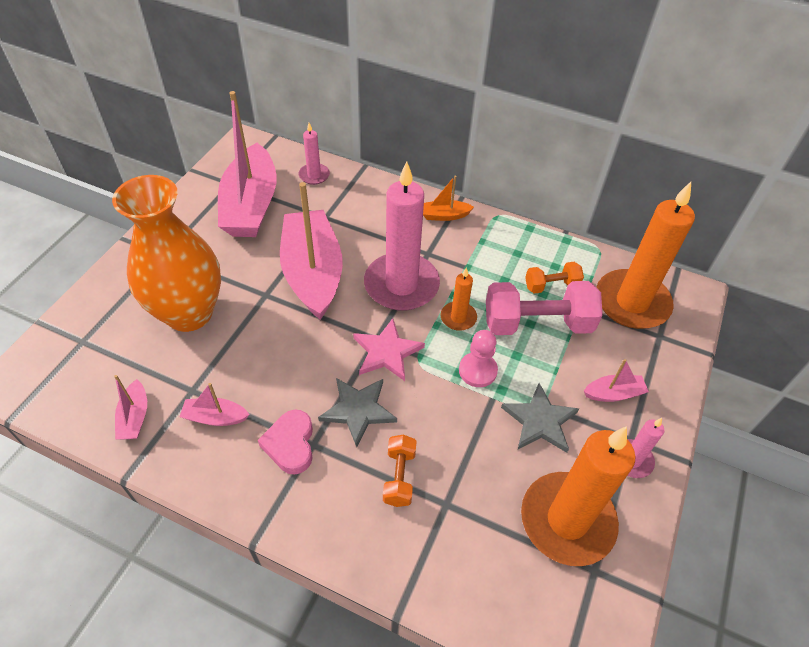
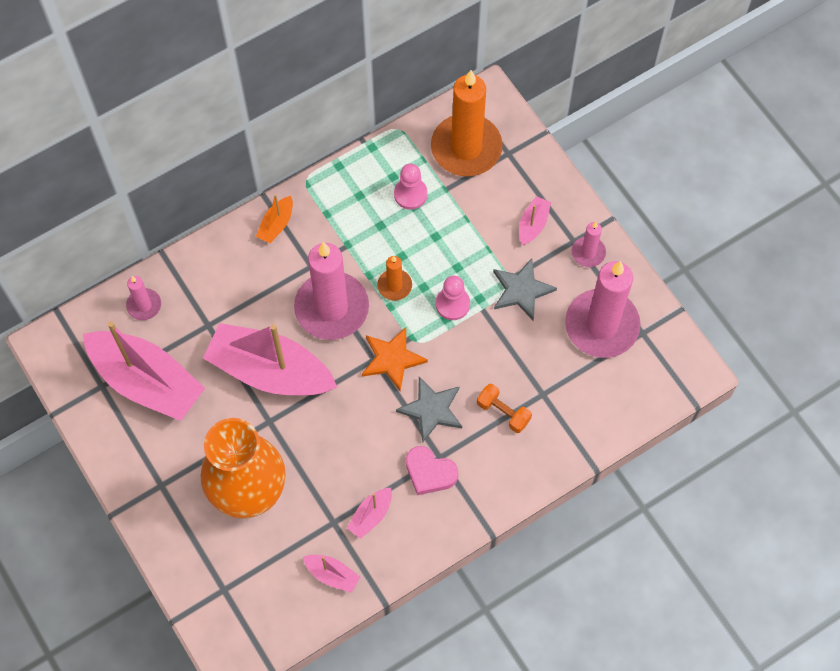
camera: 55 degrees left, 15 degrees up
(387, 352) = (392, 359): pink star -> orange star
(537, 323) = (439, 231): pink dumbbell -> none
(551, 285) = (410, 194): orange dumbbell -> pink pawn
(567, 520) = (602, 325): orange candle -> pink candle

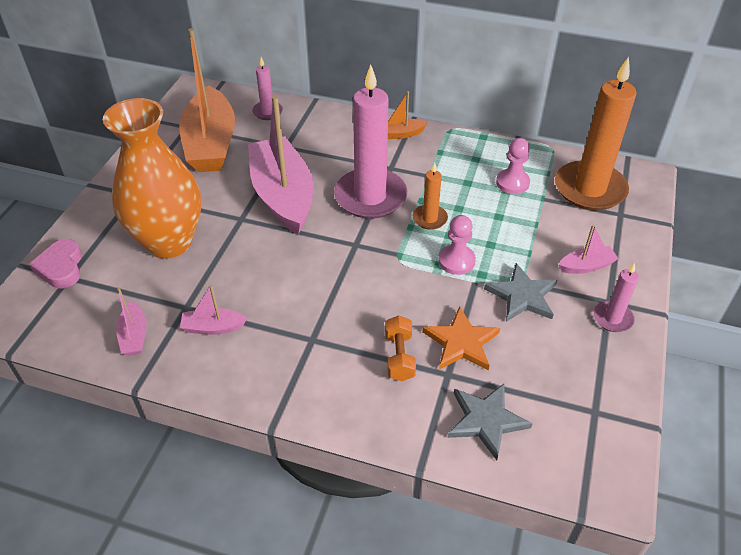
camera: 50 degrees right, 20 degrees down
(147, 382) = (211, 144): pink boat -> orange boat
(392, 359) = (367, 254): orange star -> orange star (461, 342)
(430, 472) = (290, 342): pink heart -> pink heart (61, 267)
(431, 410) = (349, 306): grey star -> grey star (486, 421)
(602, 325) = (562, 374): pink candle -> none

